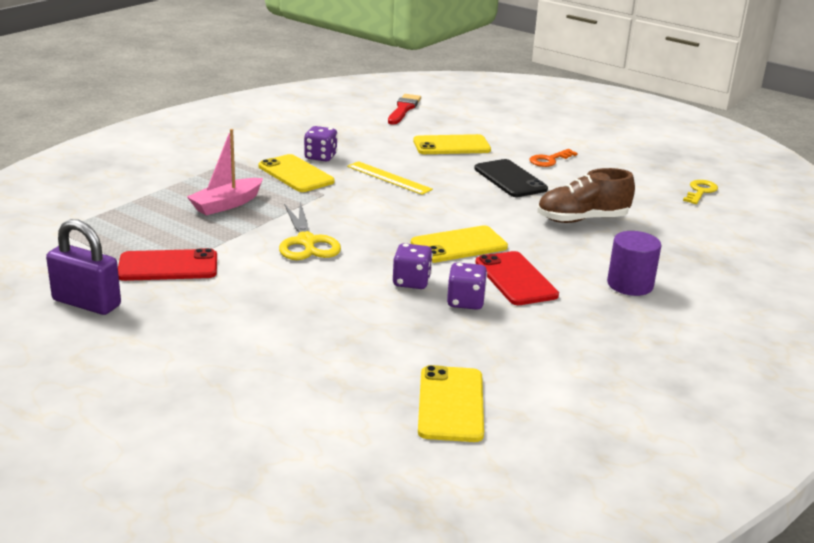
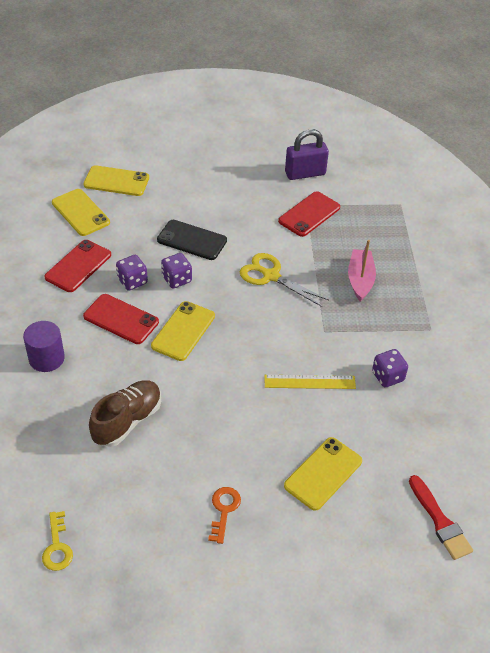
camera: 140 degrees right, 20 degrees up
(296, 174) = (371, 341): yellow phone -> yellow phone (116, 181)
(510, 179) = (226, 447): black phone -> black phone (192, 240)
(518, 344) = (78, 266): none -> red phone

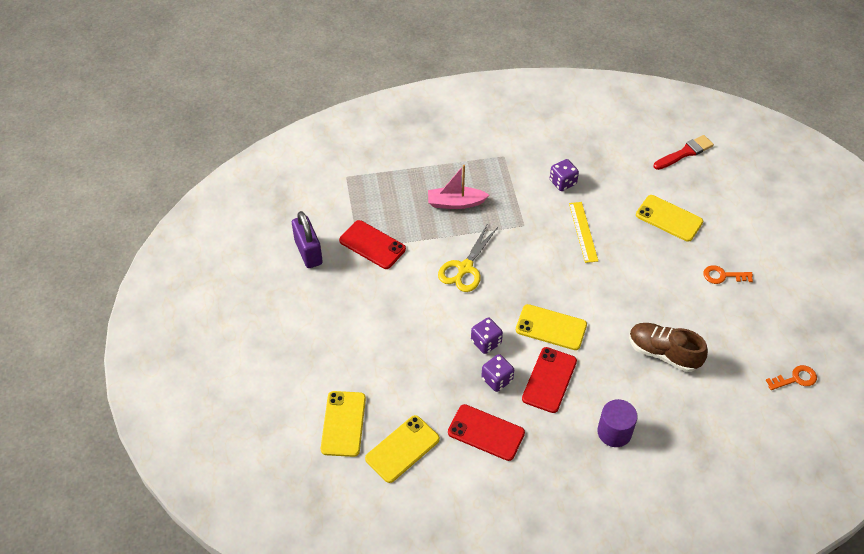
camera: 95 degrees left, 5 degrees up
(57, 546) = (795, 379): yellow key -> orange key
(192, 240) = (428, 337): black phone -> none

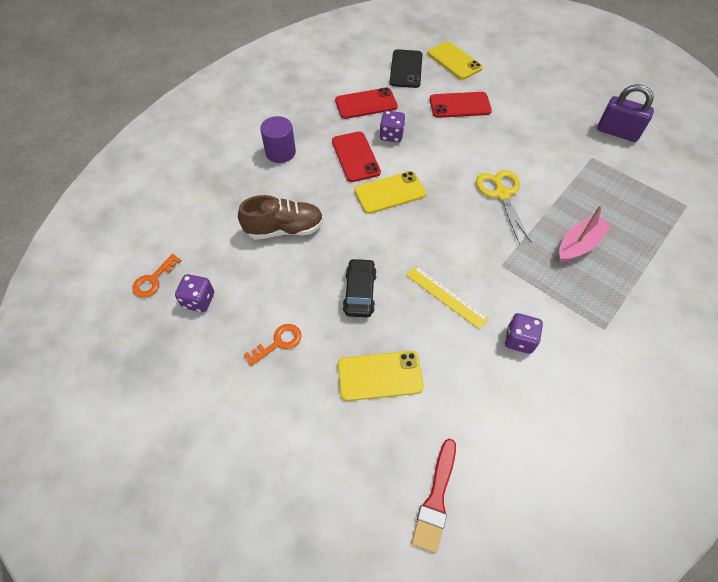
camera: 140 degrees right, 5 degrees up
(372, 245) = (587, 166): red phone -> red phone (460, 105)
(402, 449) = (406, 69): yellow phone -> black phone
(486, 342) = (424, 153): purple dice -> purple dice (198, 300)
(641, 271) = (359, 292): none -> black car

